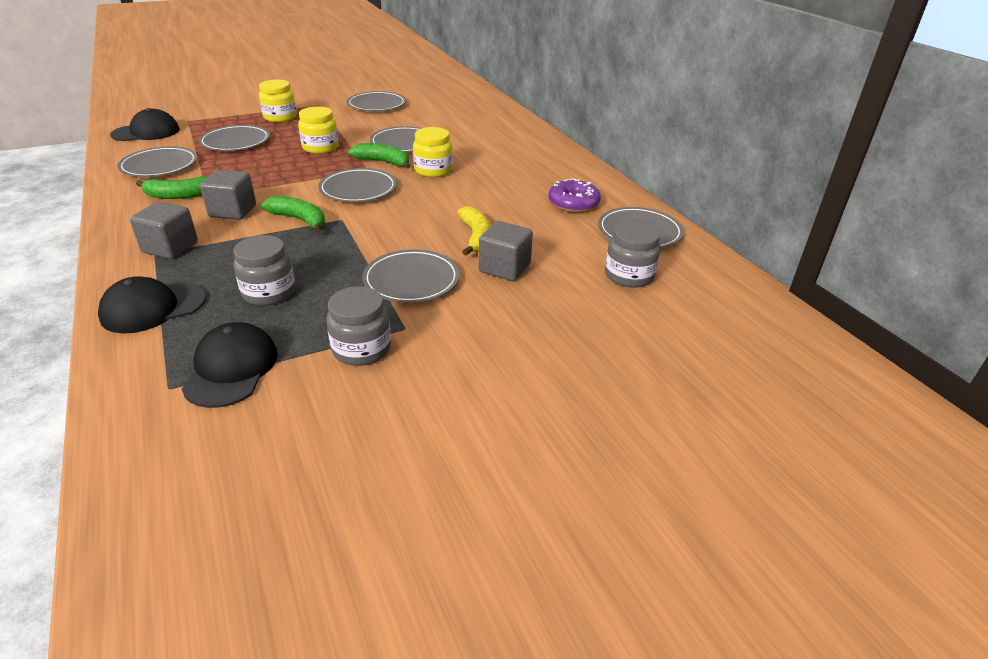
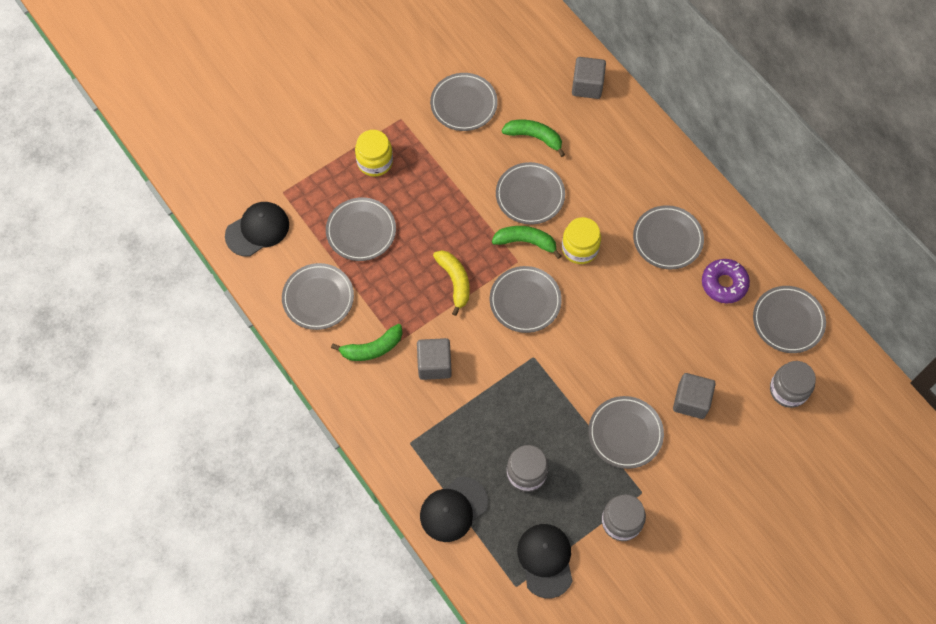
camera: 10 degrees left, 30 degrees up
(170, 247) = (416, 431): grey cube -> grey cube (587, 86)
(300, 220) = (498, 366): green banana -> green banana (534, 137)
(320, 148) = (452, 224): yellow jar -> none
(476, 237) = (655, 360): yellow banana -> yellow banana (455, 281)
(524, 175) = (667, 239): none -> grey plate

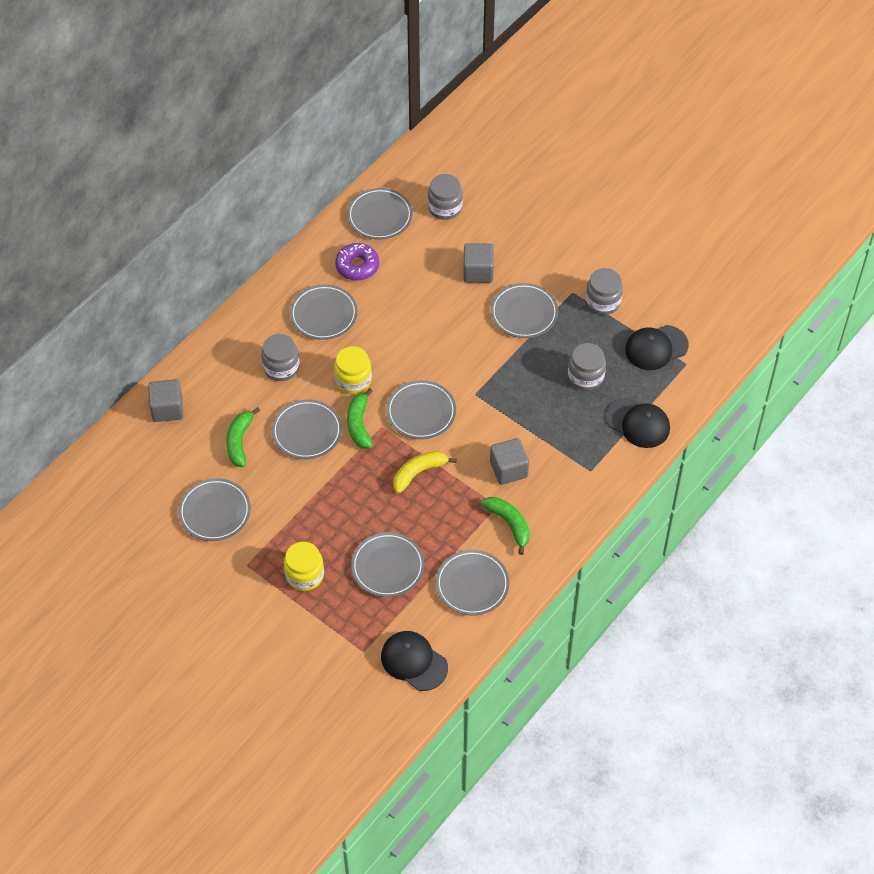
camera: 105 degrees left, 10 degrees down
(611, 188) = (281, 367): none -> grey jar

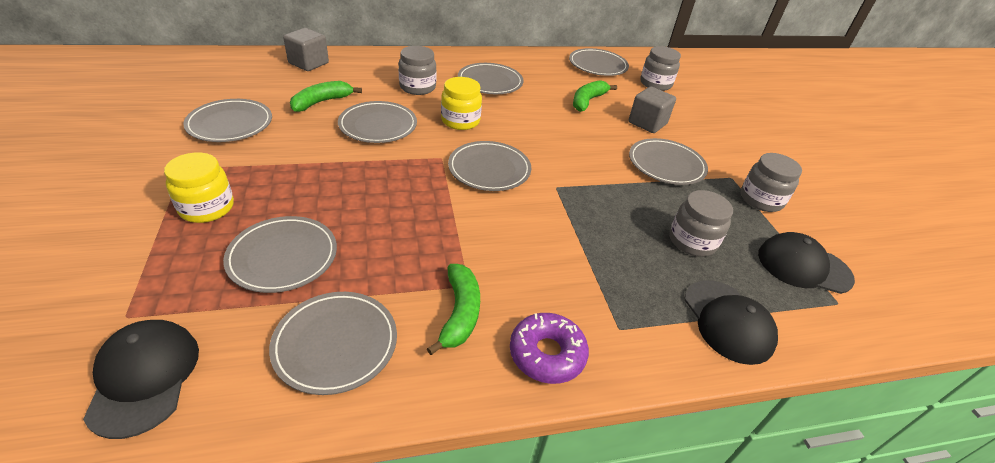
camera: 35 degrees right, 15 degrees down
(357, 266) = (549, 75): purple donut -> purple donut (547, 354)
(359, 424) = (425, 145): green banana -> green banana (587, 101)
(418, 473) = (427, 206): yellow banana -> none
(508, 469) = (520, 262): grey cube -> none

